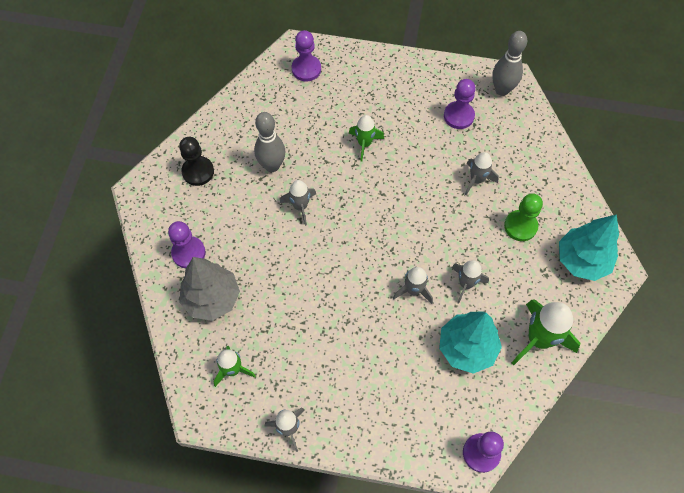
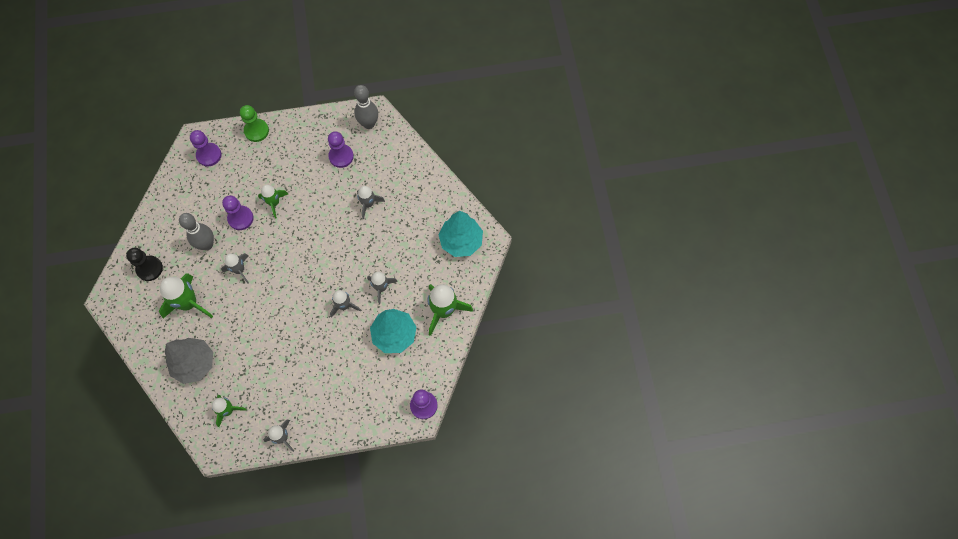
camera: 20 degrees left, 5 degrees up
(188, 253) = (164, 335): purple pawn -> purple pawn (240, 218)
(229, 225) = (189, 303): none -> green rocket
(520, 226) = (410, 230): green pawn -> green pawn (256, 131)

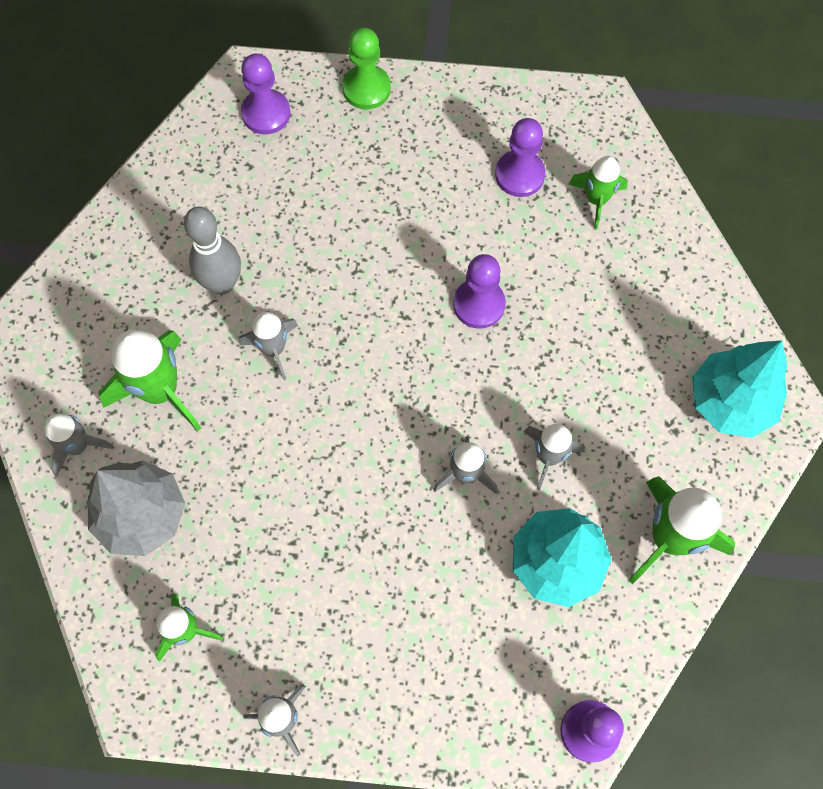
camera: 15 degrees right, 0 degrees up
(149, 268) = (102, 303): black pawn -> none
(240, 218) = (298, 248): purple pawn -> purple pawn (479, 304)
(274, 203) = (370, 234): green rocket -> green rocket (596, 200)
(368, 204) = (555, 281): grey rocket -> grey rocket (78, 446)
(369, 124) = (587, 125): grey bowling pin -> none

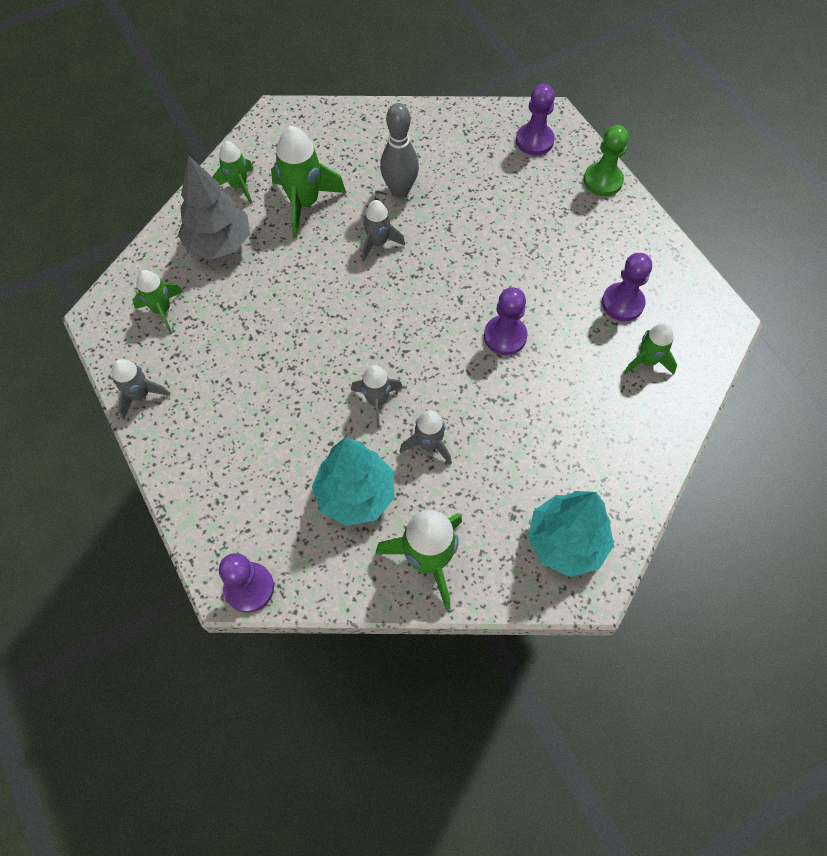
camera: 55 degrees right, 5 degrees down
(78, 446) = (239, 186): grey rocket -> green rocket

